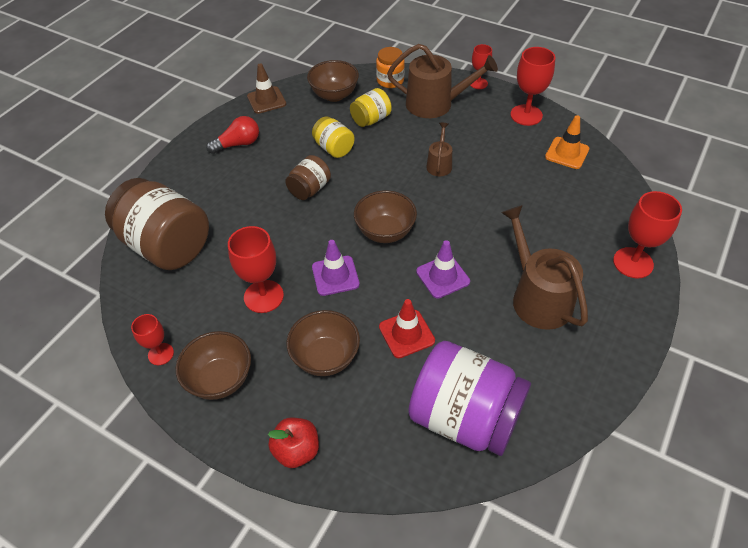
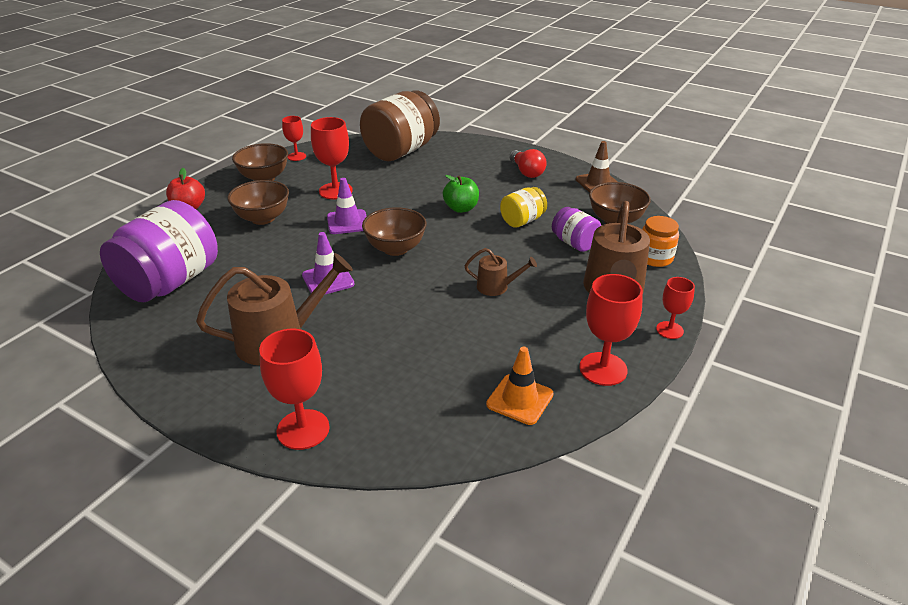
camera: 90 degrees right, 15 degrees down
(309, 189) = (461, 208): brown jar -> green apple
(371, 119) = (574, 243): yellow jar -> purple jar
(406, 334) = (268, 257): red traffic cone -> none

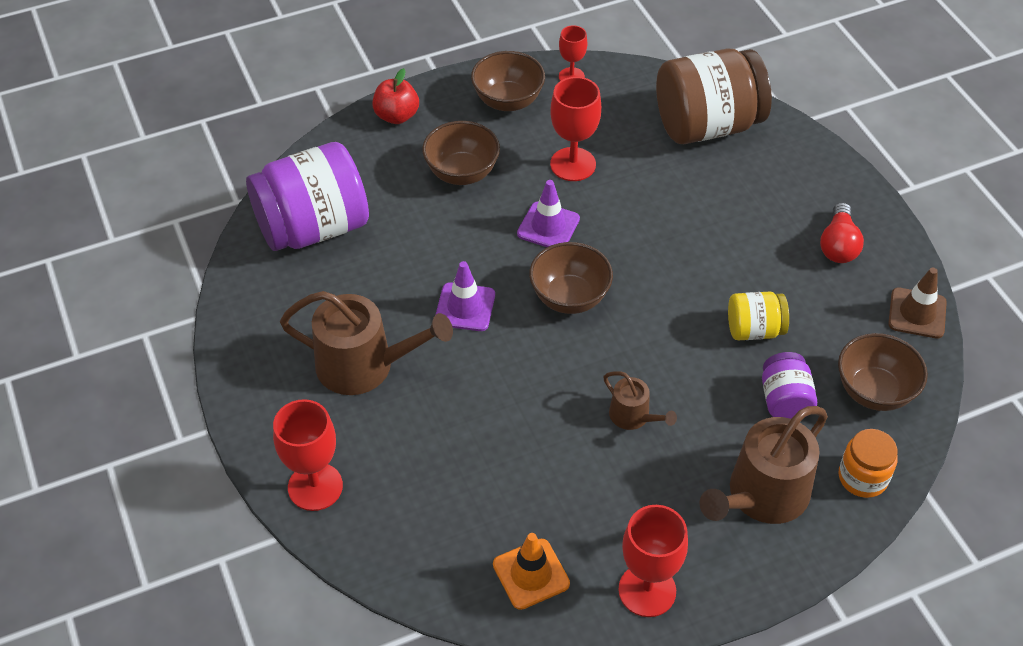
camera: 35 degrees right, 15 degrees up
(461, 208) = (697, 270): green apple -> none
(669, 330) = (770, 587): red goblet -> none

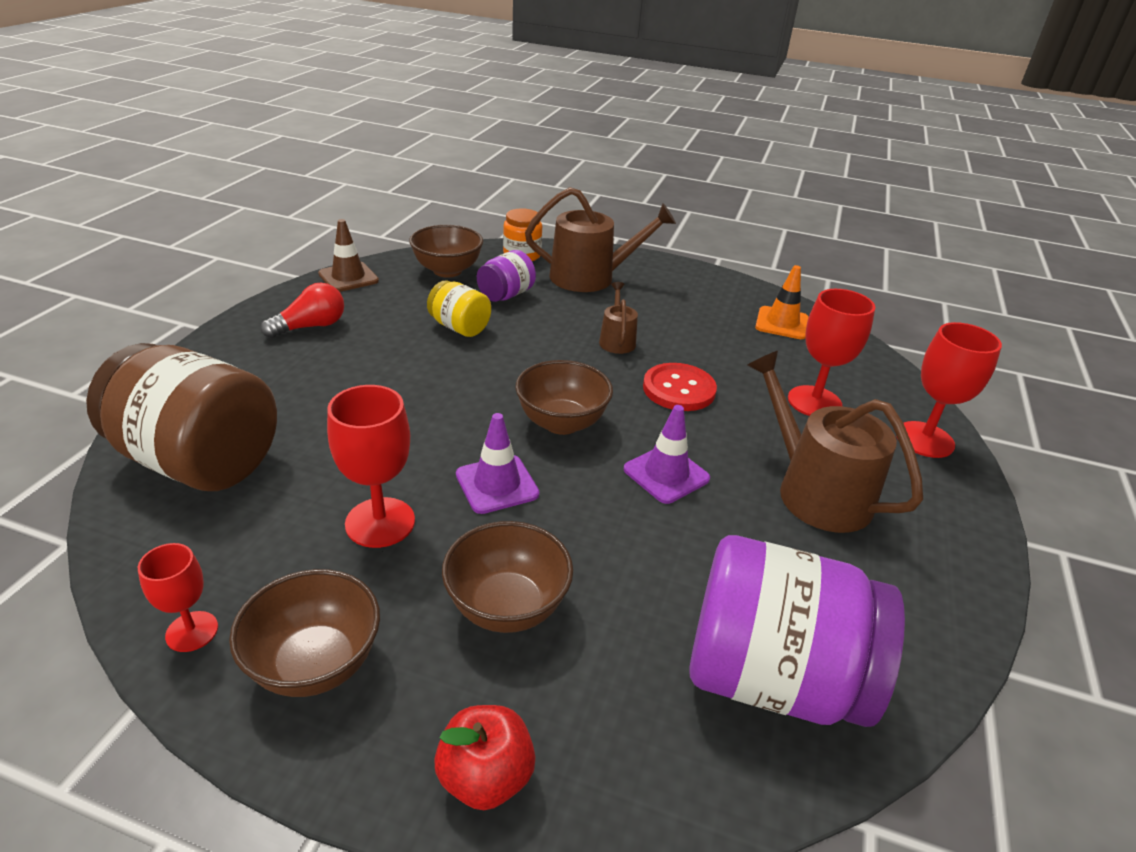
camera: 140 degrees left, 15 degrees down
(531, 395) = (679, 389): none -> red button
(647, 590) = (713, 286): red goblet -> red goblet (814, 402)

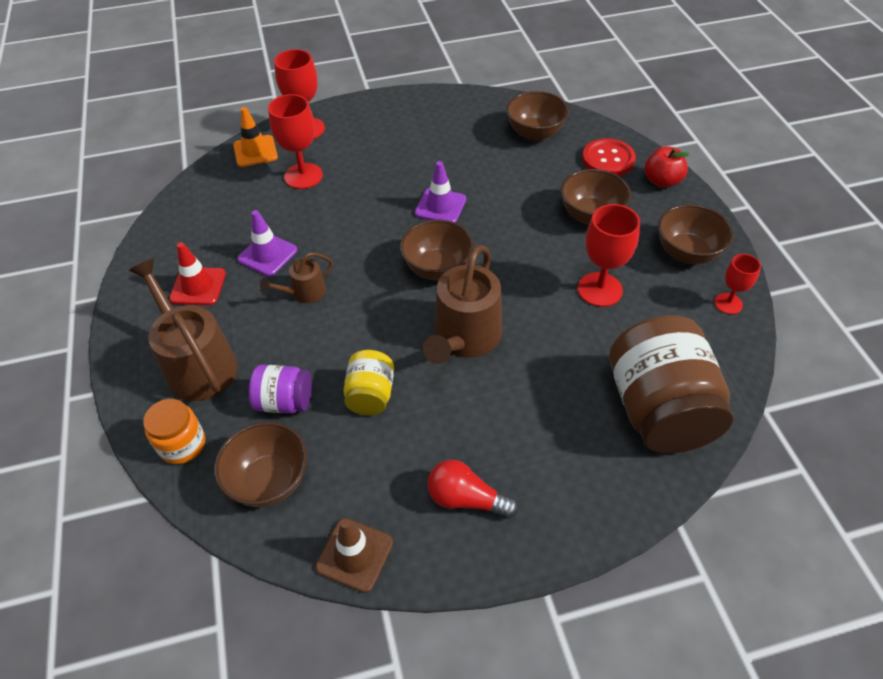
camera: 120 degrees left, 15 degrees up
(497, 484) = (521, 264): purple traffic cone -> purple traffic cone (267, 255)
(679, 389) = (345, 235): red button -> red button (608, 159)
(682, 300) = (198, 286): none -> red traffic cone
(772, 676) = (535, 133): purple jar -> brown bowl
(782, 323) = (196, 220): orange traffic cone -> orange traffic cone (255, 151)
(815, 491) = (398, 153): brown watering can -> brown watering can (465, 337)

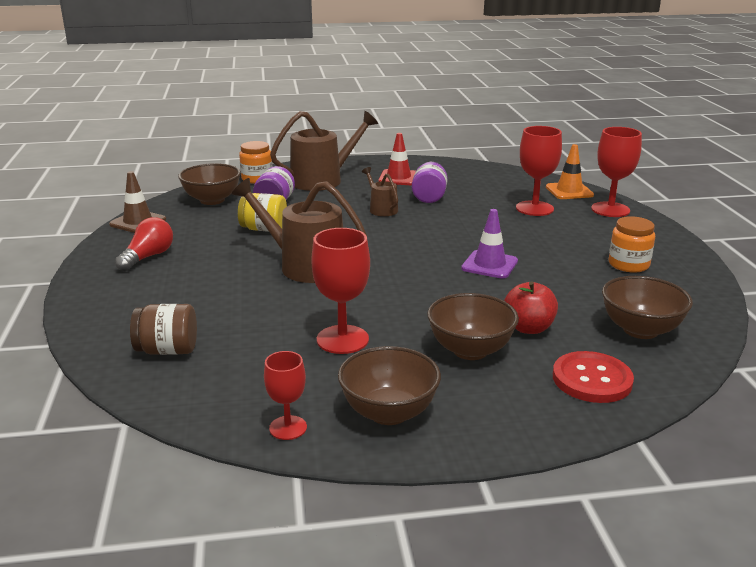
camera: 95 degrees right, 25 degrees down
(267, 255) = (429, 197): purple traffic cone -> purple jar
(427, 129) = (628, 264): none -> orange jar
(437, 268) = (397, 259): brown bowl -> none
(659, 410) = (167, 350): brown jar -> brown jar, size x0.50
(662, 181) = (545, 419): red apple -> red apple (528, 328)

